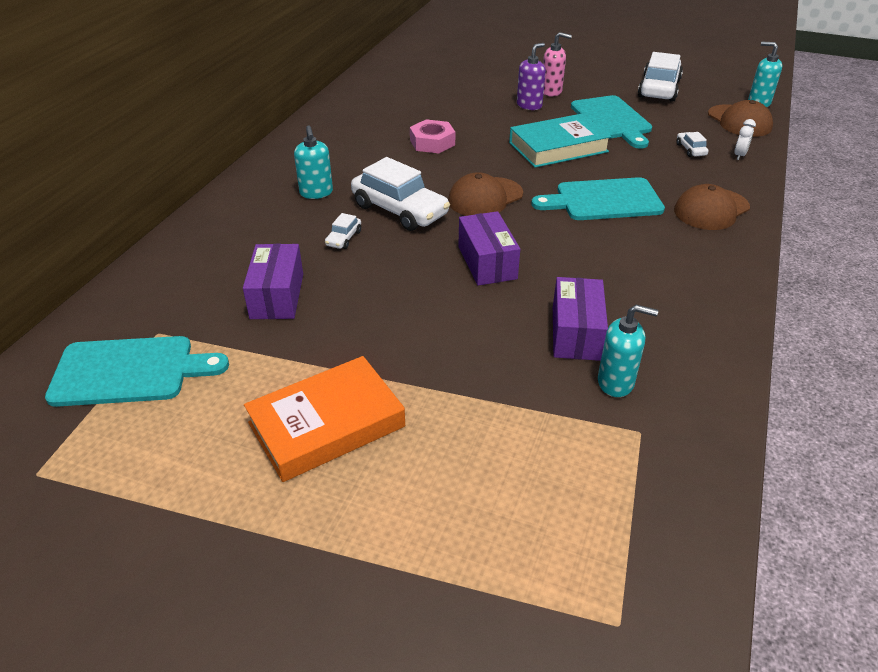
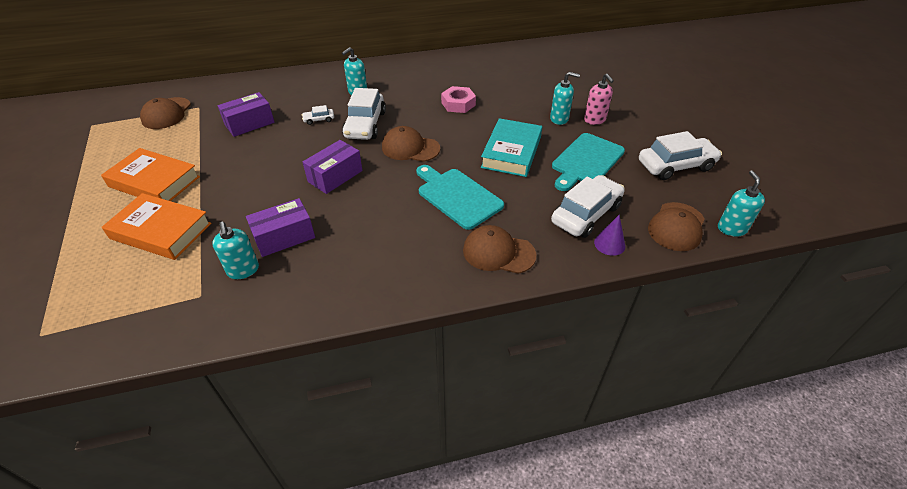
camera: 55 degrees right, 5 degrees up
(129, 371) = (166, 113): turquoise cutting board -> brown cap
(466, 441) = (161, 231): none -> orange book
(529, 105) = (559, 119): purple soap dispenser -> turquoise soap dispenser
(558, 147) = (511, 152): turquoise book -> turquoise book turned 75 degrees clockwise
(690, 150) = (586, 214): white car -> white car, size x2.24
(739, 155) = (609, 244): white clock -> purple cone

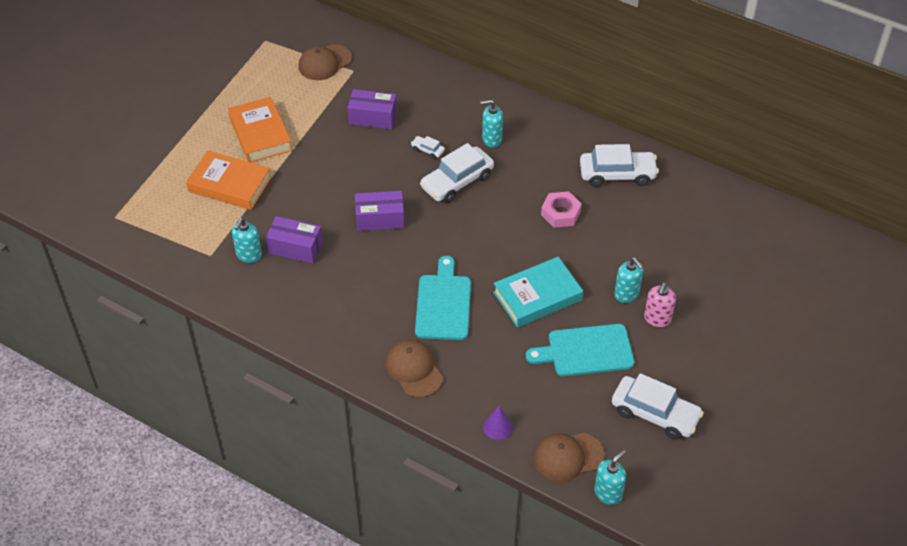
camera: 45 degrees right, 5 degrees up
(161, 231) = (230, 184): orange book -> orange book turned 45 degrees counterclockwise
(410, 148) = (464, 232): brown cap -> none
(586, 214) = (515, 393): white car -> white car (617, 174)

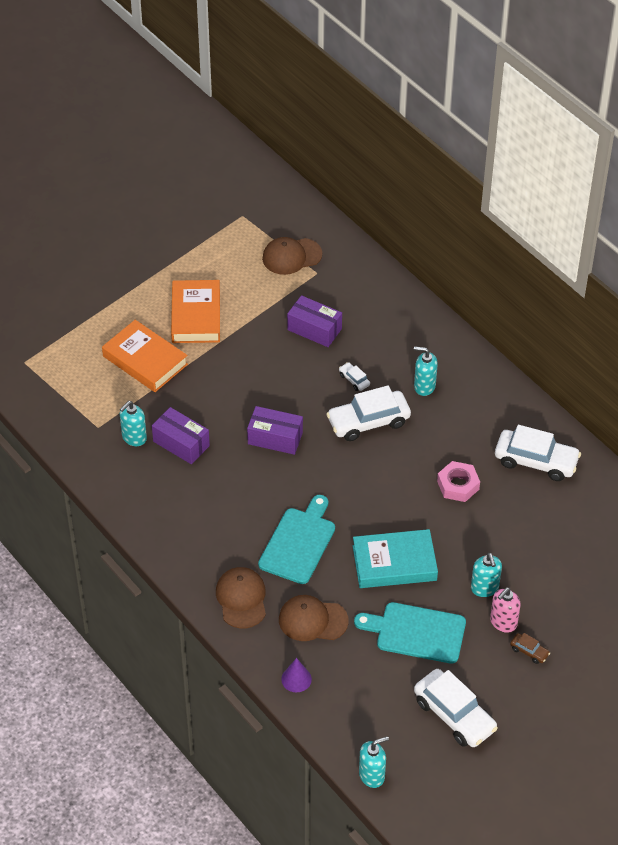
camera: 20 degrees right, 0 degrees up
(568, 457) = (350, 729): brown cap -> brown cap (312, 620)
(692, 337) = (529, 651): none -> brown car

